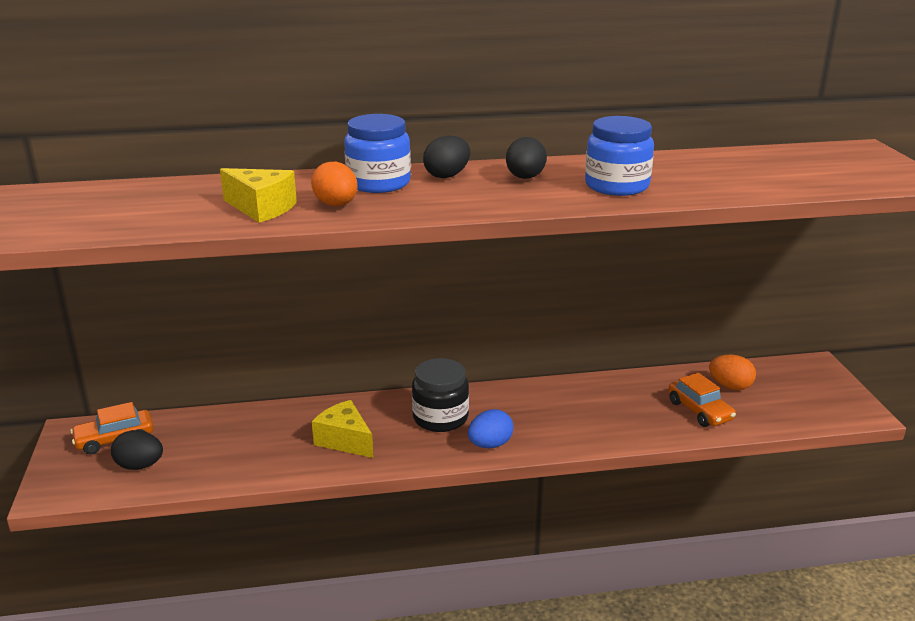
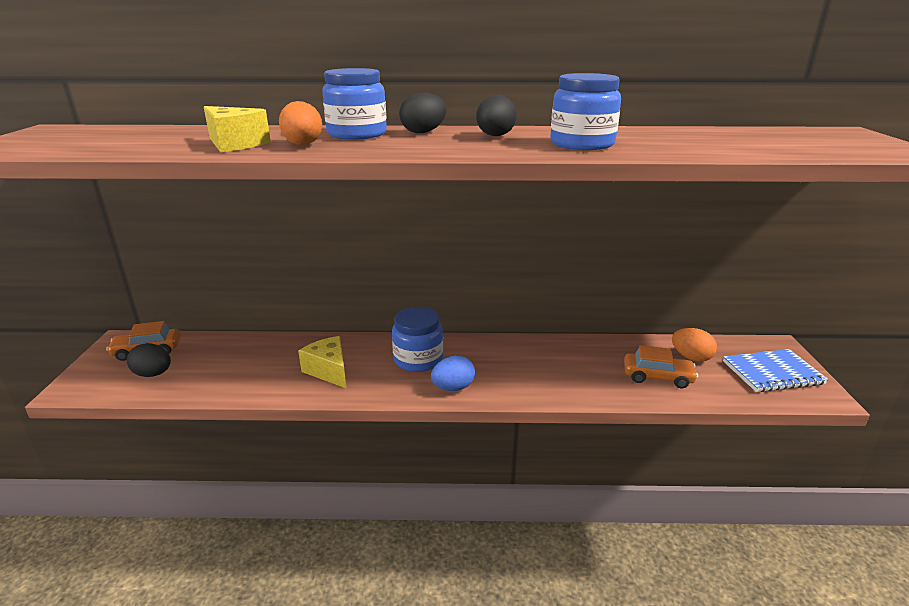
camera: 10 degrees right, 0 degrees up
(440, 418) = (418, 359): black jar -> blue jar
(699, 411) = (657, 377): orange car -> orange car turned 60 degrees counterclockwise
(812, 394) = (772, 373): none -> blue notebook

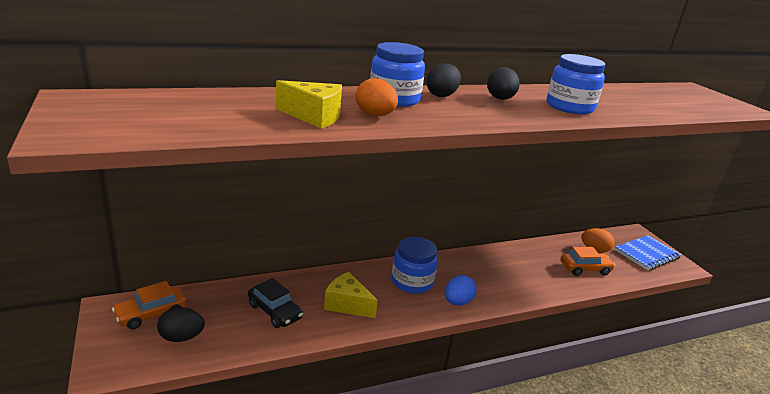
camera: 25 degrees left, 0 degrees up
(253, 366) = (275, 311): none -> black car

